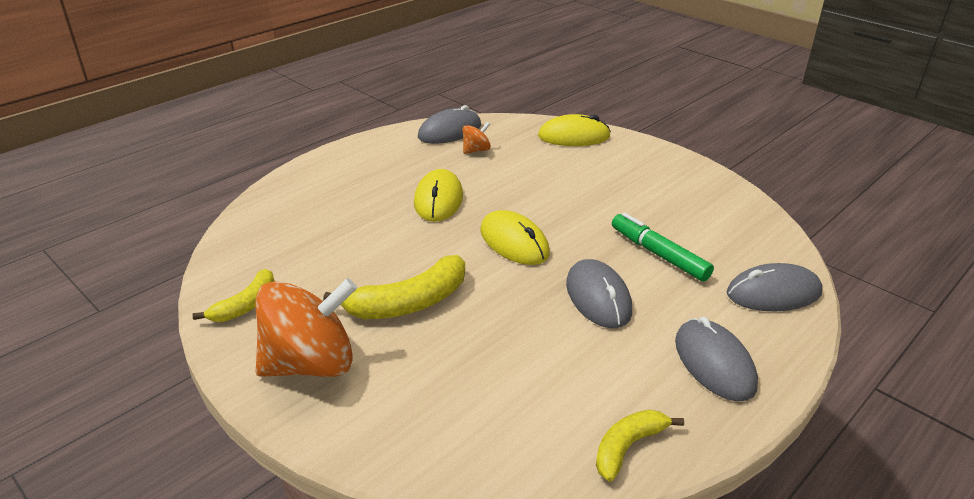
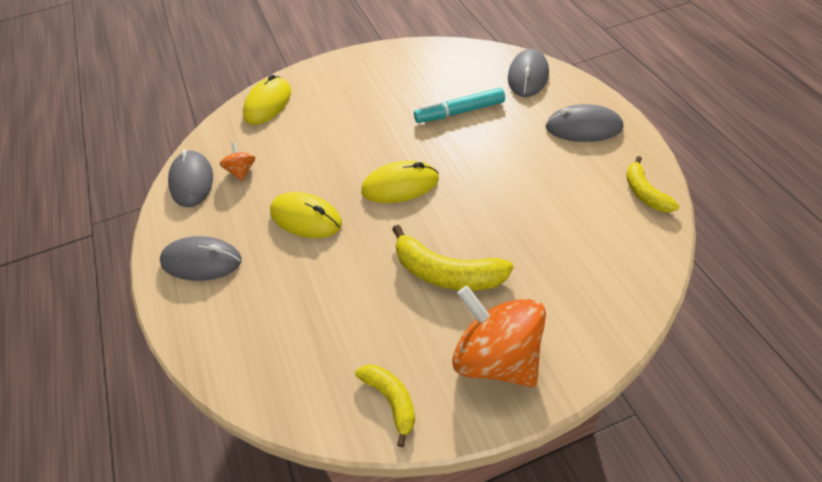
camera: 60 degrees left, 15 degrees up
(310, 364) = (498, 359): orange spinning top -> orange spinning top turned 45 degrees counterclockwise
(409, 303) = (447, 273): yellow banana -> yellow banana turned 120 degrees clockwise
(598, 297) = (493, 159): grey mouse -> grey mouse (201, 261)
(658, 254) = (460, 112): green marker -> turquoise marker

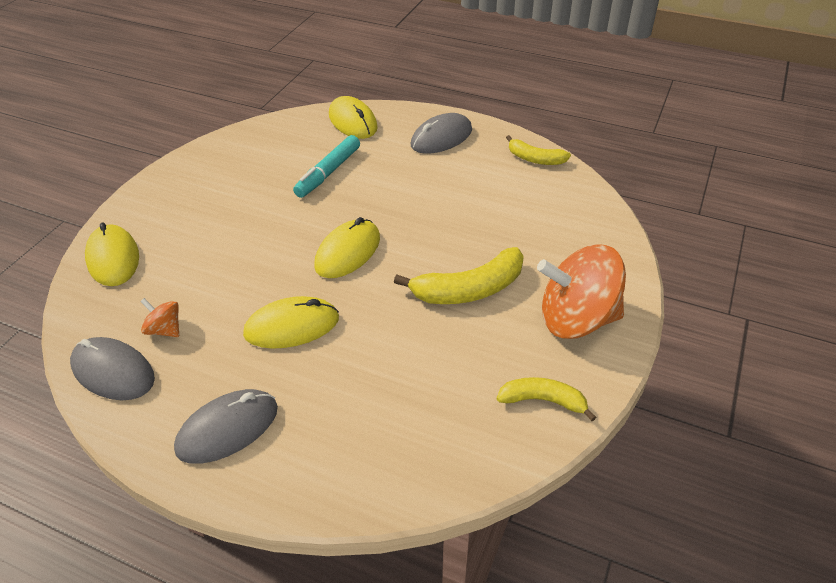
camera: 50 degrees left, 5 degrees down
(528, 76) = (353, 121): grey mouse -> yellow mouse

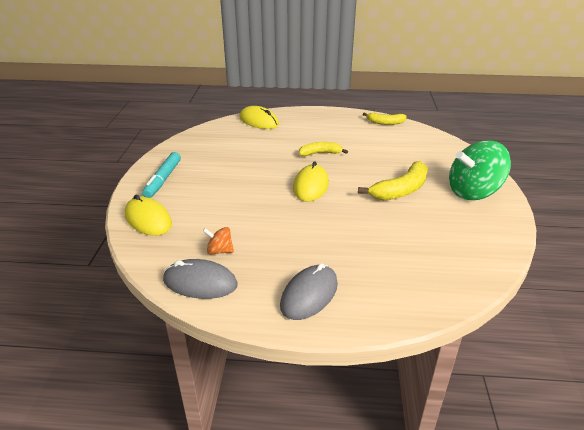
camera: 20 degrees left, 10 degrees down
(292, 326) = (306, 230): yellow mouse -> none
(328, 172) = (264, 148): turquoise marker -> turquoise marker (163, 179)
(441, 137) = (321, 121): grey mouse -> none
(543, 400) = (489, 234): yellow banana -> yellow banana (320, 153)
(576, 319) = (473, 192): orange spinning top -> green spinning top

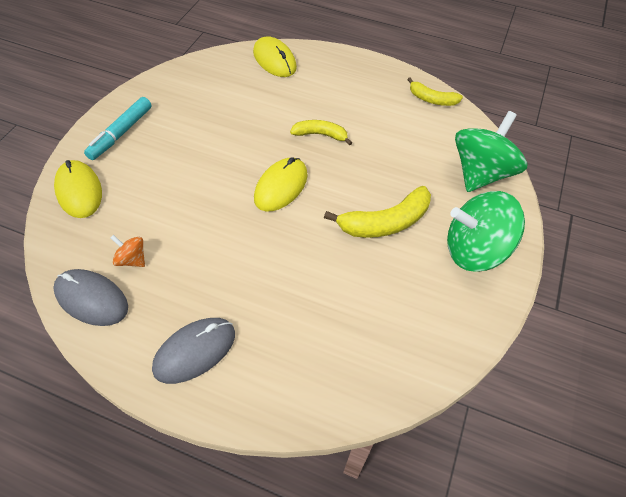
camera: 15 degrees right, 20 degrees up
(446, 153) = (481, 173): none -> green spinning top

